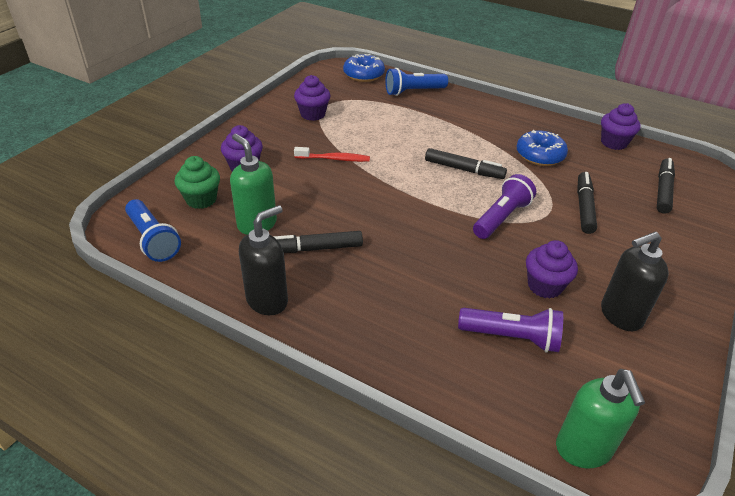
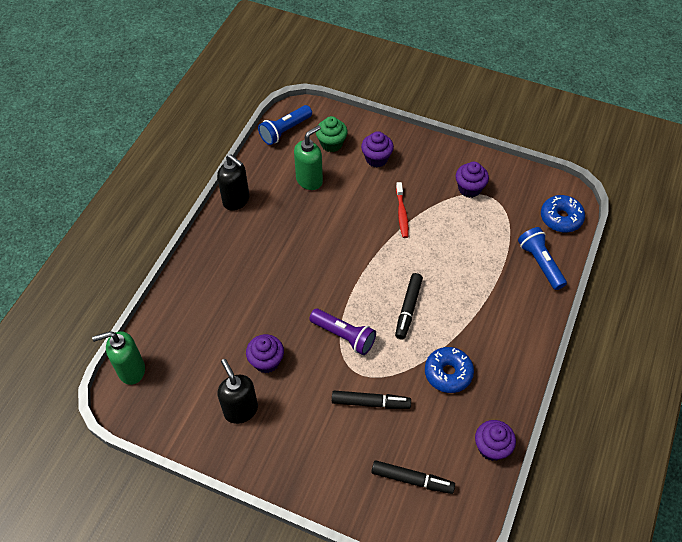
camera: 85 degrees right, 15 degrees up
(315, 248) = (288, 217): black marker -> none
(512, 337) = (214, 337): purple flashlight -> none

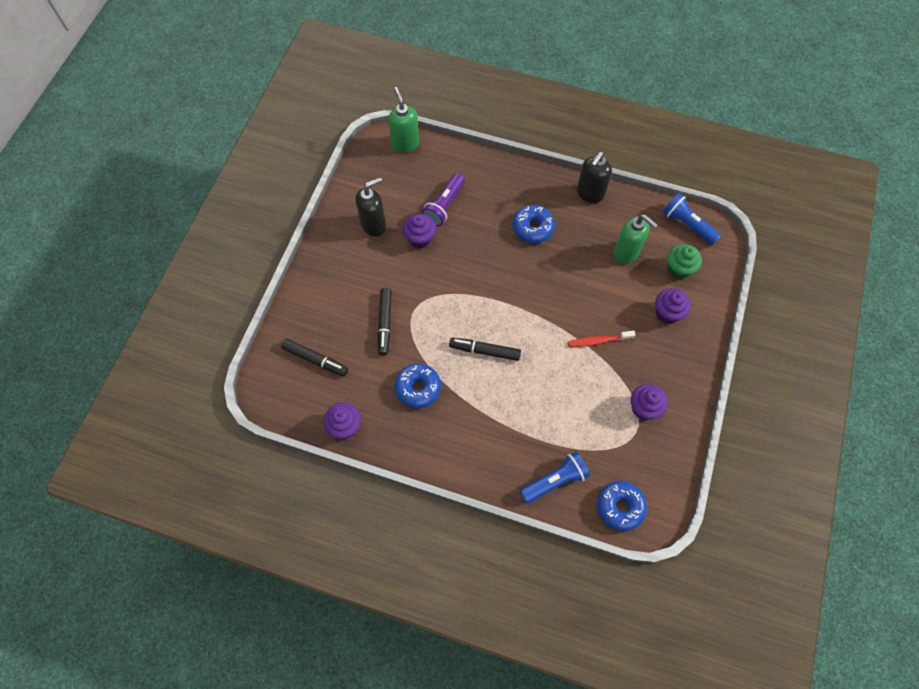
camera: 85 degrees right, 10 degrees up
(269, 253) = (533, 228): none -> blue donut
(344, 336) = (450, 297): purple flashlight -> purple flashlight (444, 206)
(411, 479) = (315, 359): black marker -> black marker turned 75 degrees counterclockwise

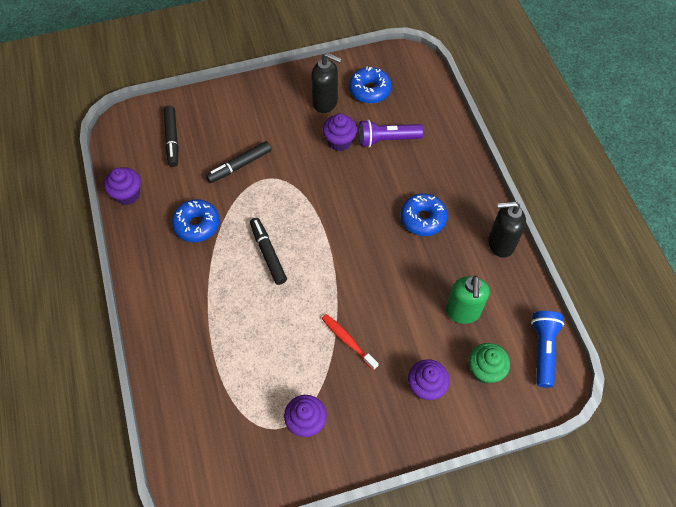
camera: 55 degrees right, 5 degrees down
(405, 143) = (423, 76): green soap dispenser -> none
(555, 480) = (180, 384): blue flashlight -> none
(620, 507) = (189, 456): blue donut -> blue donut (369, 90)

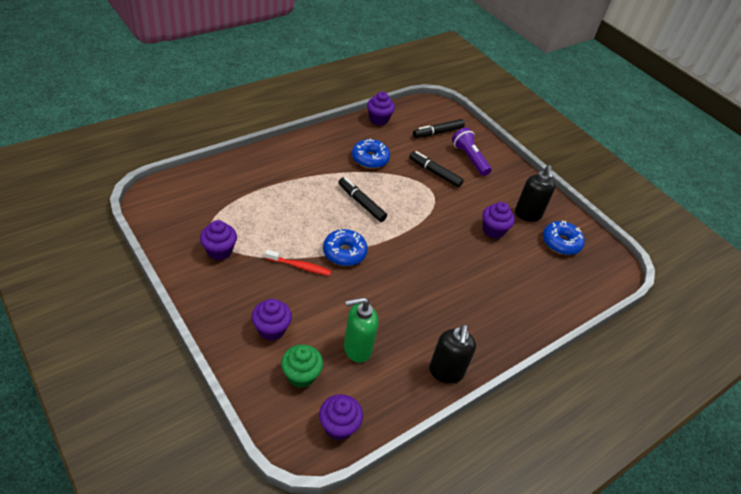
camera: 65 degrees right, 15 degrees down
(268, 254) = (361, 203): black marker -> black marker turned 90 degrees counterclockwise
(347, 340) = (300, 266): red toothbrush -> red toothbrush turned 75 degrees clockwise
(386, 139) = (515, 263): purple flashlight -> purple flashlight (469, 158)
(422, 219) = (444, 303): blue donut -> blue donut (344, 252)
(500, 244) = (446, 372): black soap dispenser -> black soap dispenser turned 150 degrees counterclockwise
(543, 350) = (339, 426): blue flashlight -> purple cupcake

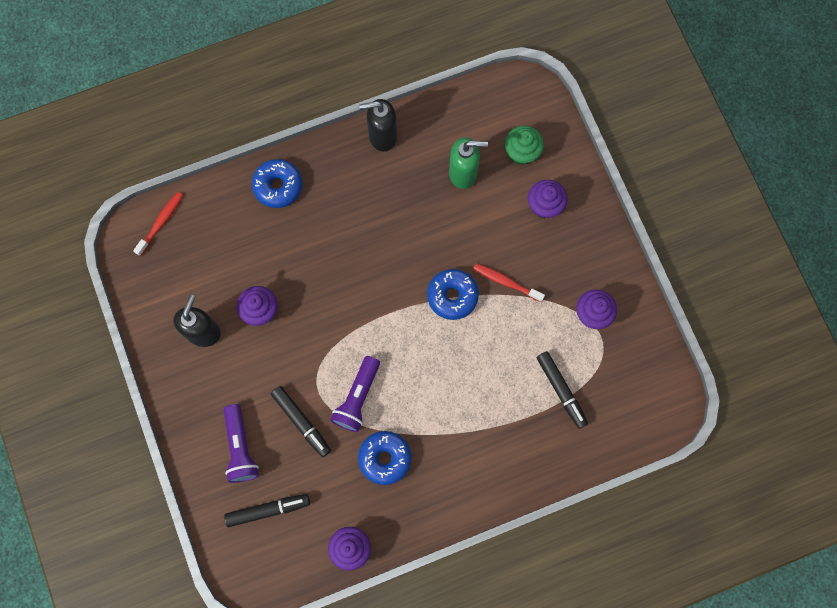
camera: 160 degrees left, 30 degrees up
(339, 426) = (495, 100): purple cupcake -> none
(361, 203) = (415, 373): black marker -> black marker (561, 390)
(400, 187) = (357, 398): none -> purple flashlight
(446, 372) = (382, 136): black soap dispenser -> black soap dispenser turned 120 degrees counterclockwise
(561, 243) = (182, 281): blue donut -> blue donut (278, 186)
(601, 279) = (161, 222): none -> red toothbrush

